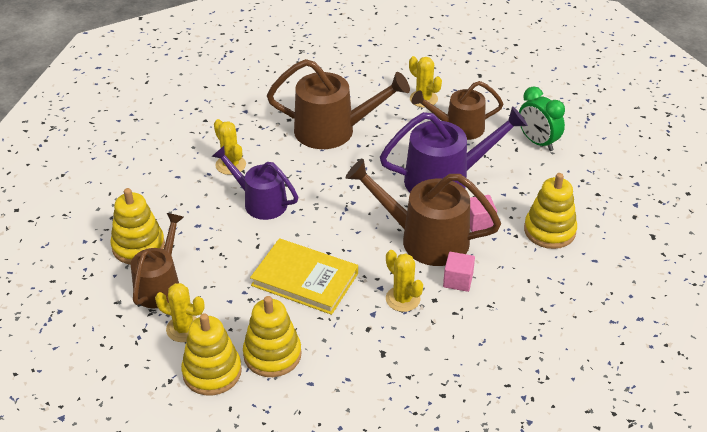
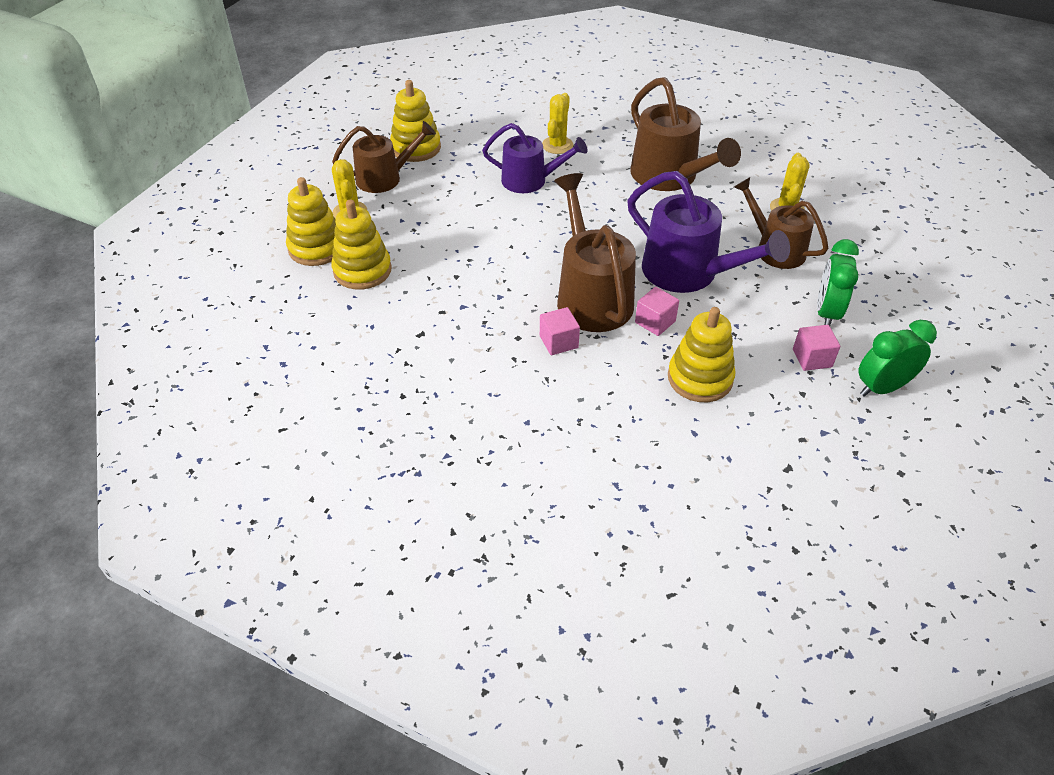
camera: 55 degrees right, 5 degrees up
(260, 202) = (531, 181): purple watering can -> purple watering can turned 105 degrees clockwise
(305, 279) = (465, 248): yellow book -> none
(403, 299) = (498, 316): yellow cactus -> none
(571, 172) = (812, 358): none -> pink cube
(618, 159) = (882, 388): none -> green clock

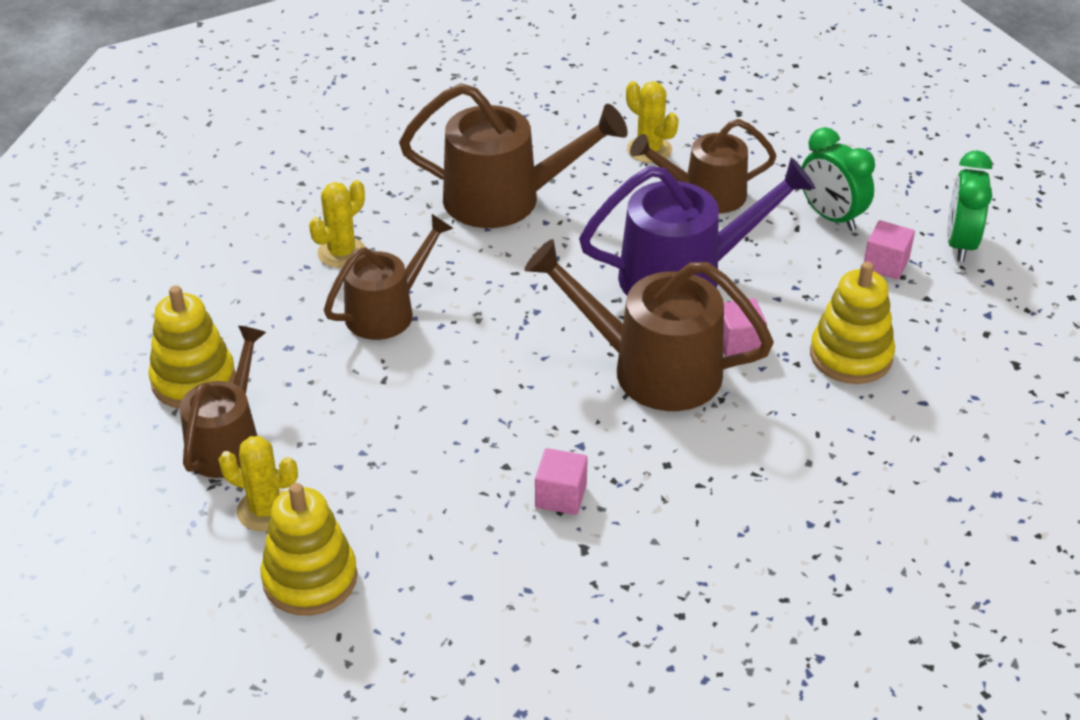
camera: 55 degrees left, 5 degrees down
(362, 270) = (407, 551): yellow stacking toy -> none
(531, 181) = (388, 311): purple watering can -> brown watering can
(557, 145) = (341, 253): yellow cactus -> yellow cactus turned 75 degrees clockwise
(558, 342) = (704, 434): pink cube -> pink cube (560, 496)

